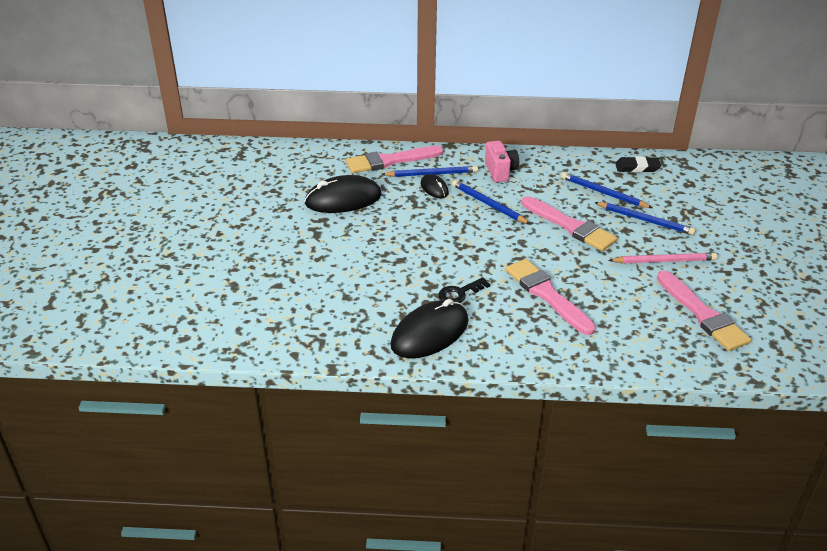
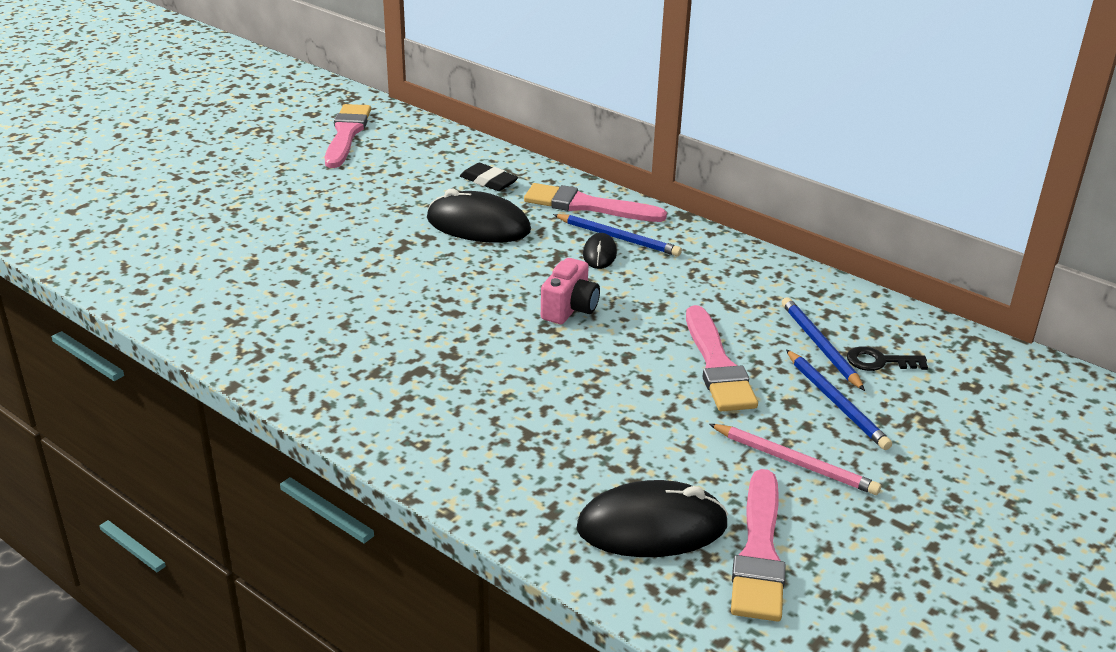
camera: 35 degrees right, 5 degrees down
(430, 333) = (380, 402): black mouse -> black mouse (652, 526)
(460, 293) = (472, 377): black key -> black key (879, 361)
(488, 204) = (642, 297): blue pencil -> none
(500, 171) = (710, 267): pink camera -> pink camera (570, 309)
(547, 295) = (575, 427): pink brush -> pink brush (346, 134)
(637, 167) = (915, 335): black eraser -> black eraser (488, 181)

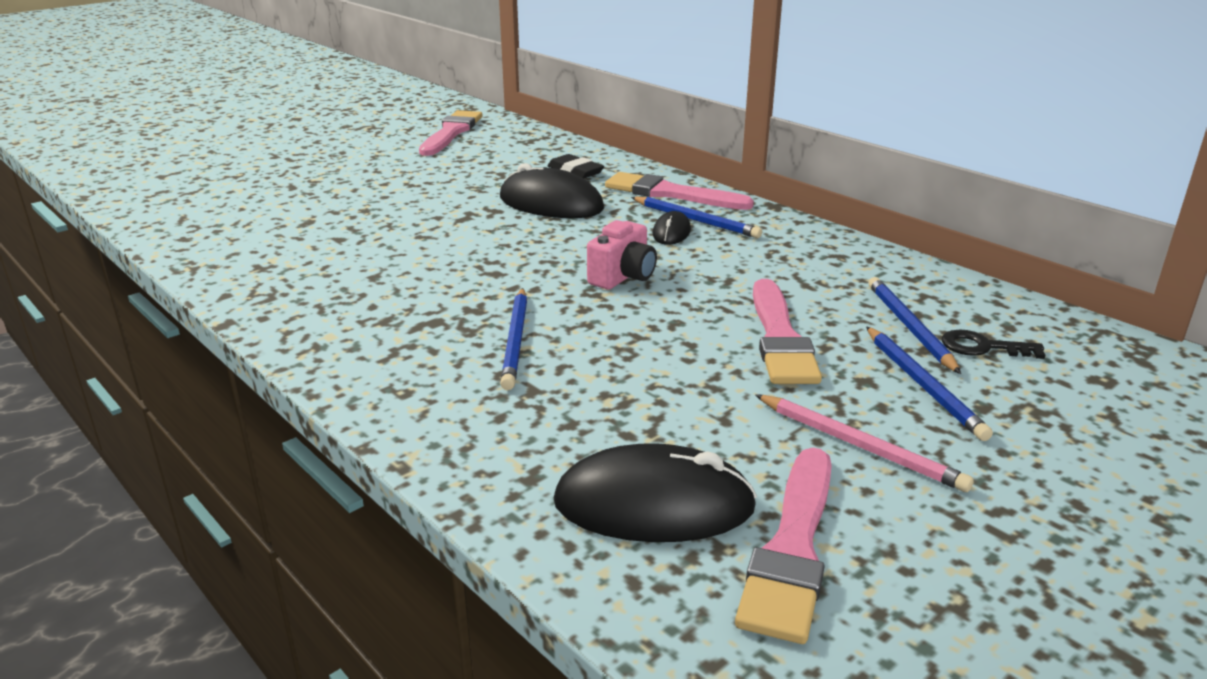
camera: 10 degrees right, 5 degrees down
(498, 385) = (516, 340): none -> blue pencil

